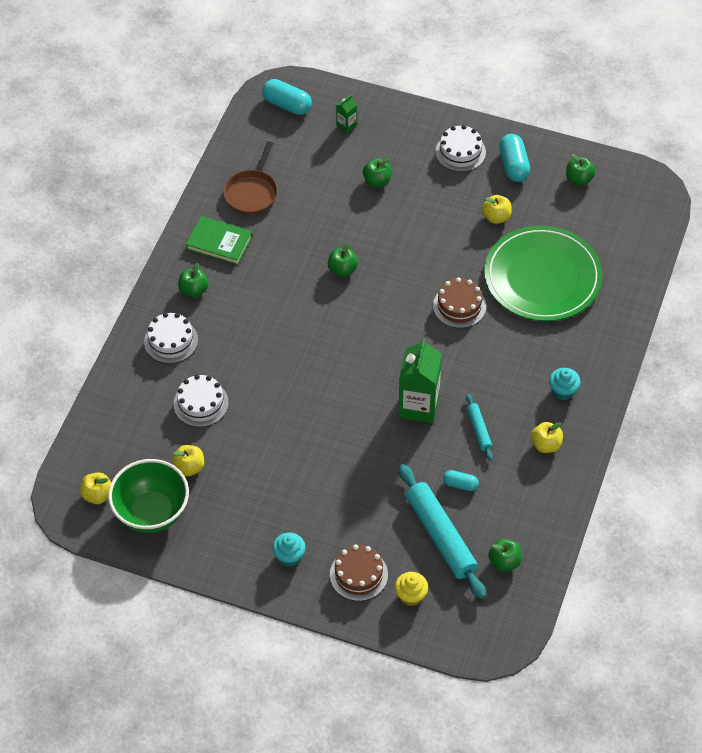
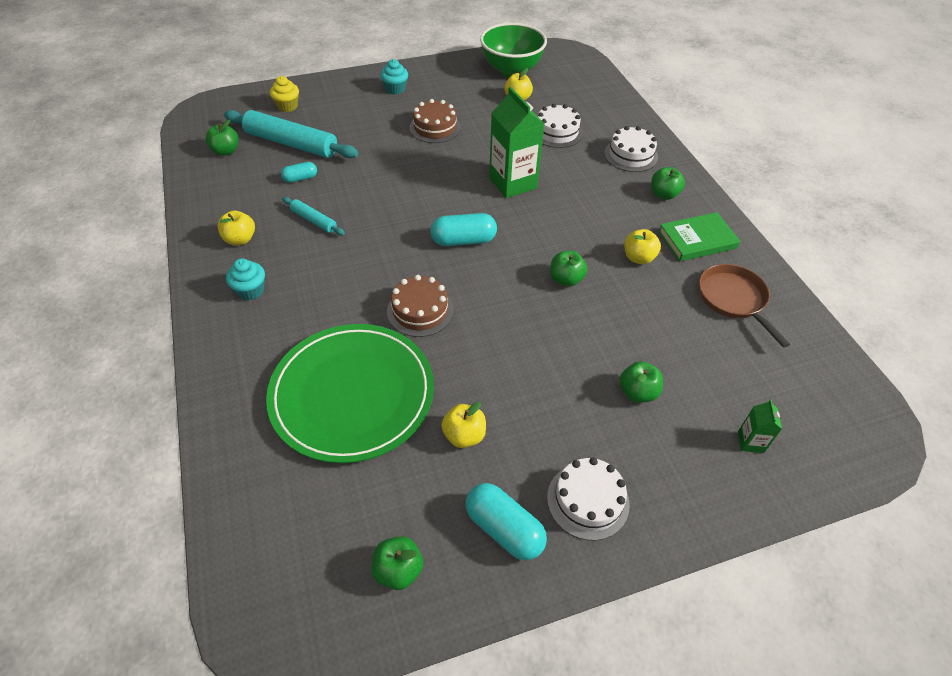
camera: 140 degrees right, 5 degrees down
(97, 495) = (556, 63): yellow apple -> yellow apple (638, 258)
(287, 105) = (840, 422): turquoise capsule -> turquoise capsule (463, 240)
(358, 574) = (336, 100): brown cake -> brown cake (435, 127)
(419, 406) = (383, 211): green carton -> green carton (513, 183)

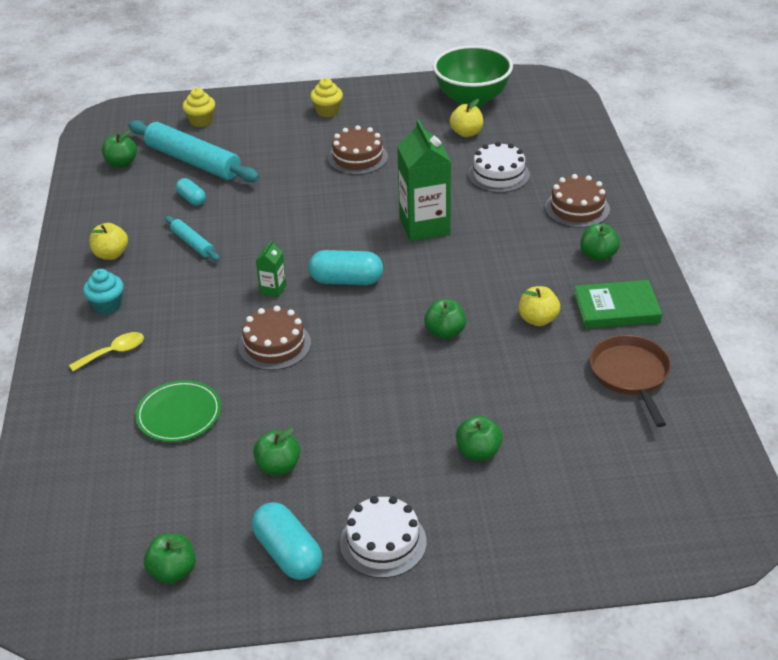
camera: 15 degrees right, 10 degrees down
(270, 338) = (113, 352): none -> yellow spoon
(300, 178) = (191, 199): turquoise capsule -> turquoise capsule turned 60 degrees clockwise
(352, 394) = (179, 414): green plate -> green plate, size x0.49
(395, 89) = (327, 111): turquoise cupcake -> yellow cupcake
(464, 435) = (278, 466): yellow apple -> green apple
(631, 155) = (577, 208): white cake -> brown cake
(750, 442) = (583, 516): green carton -> green carton (273, 289)

